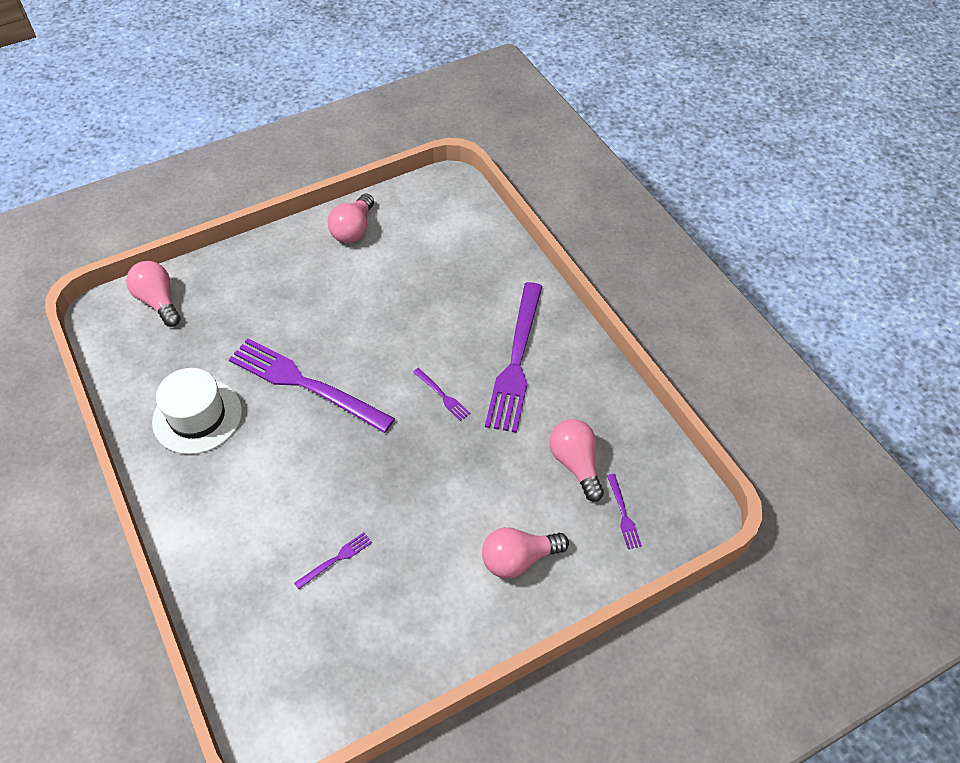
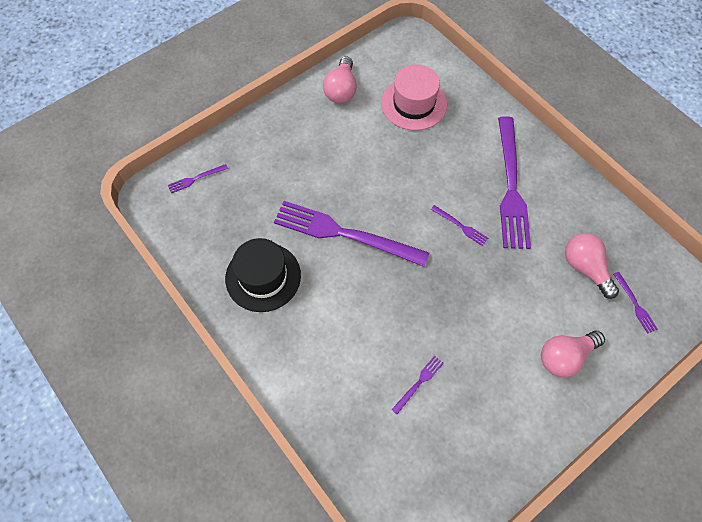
camera: 10 degrees left, 10 degrees up
(158, 301) = (196, 179): pink light bulb -> purple fork
(197, 416) = (263, 277): white hat -> black hat
(432, 255) = (414, 104): none -> pink hat

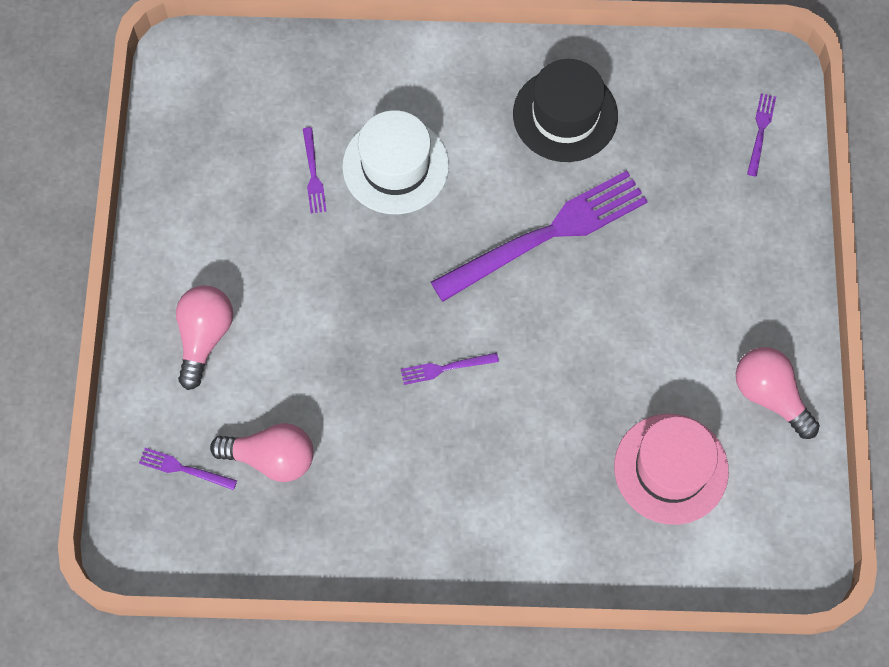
camera: 130 degrees right, 5 degrees up
(373, 341) = (395, 166): none -> white hat
(511, 186) = (446, 476): purple fork -> none

